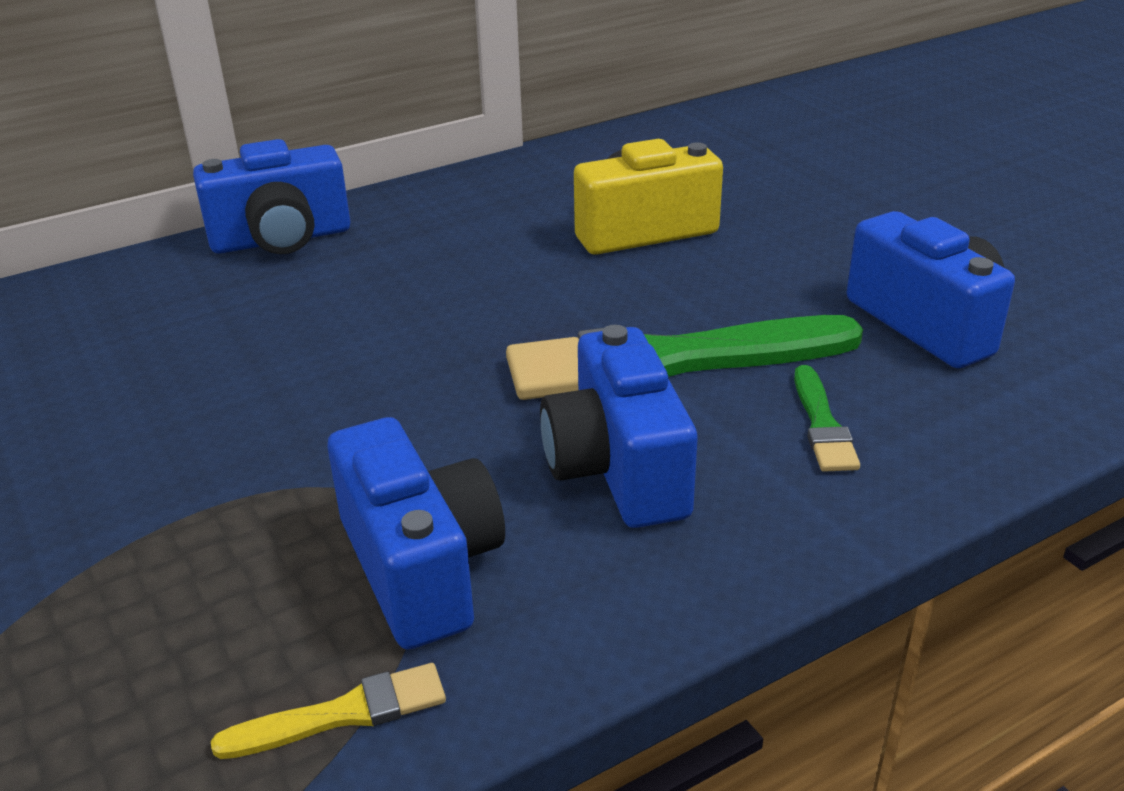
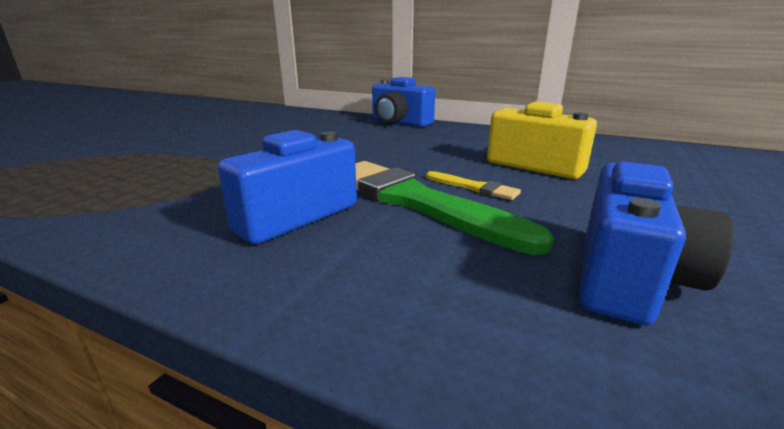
camera: 55 degrees right, 10 degrees down
(343, 714) = (60, 209): yellow brush -> yellow brush (474, 187)
(421, 567) = (177, 196): blue camera -> none
(822, 424) = (411, 265): green brush -> none

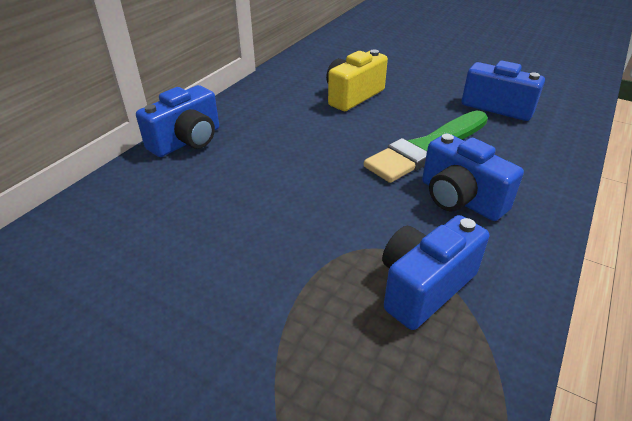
camera: 85 degrees left, 15 degrees up
(161, 191) = (424, 286): none -> blue camera
(474, 187) = (398, 125): yellow brush -> none

